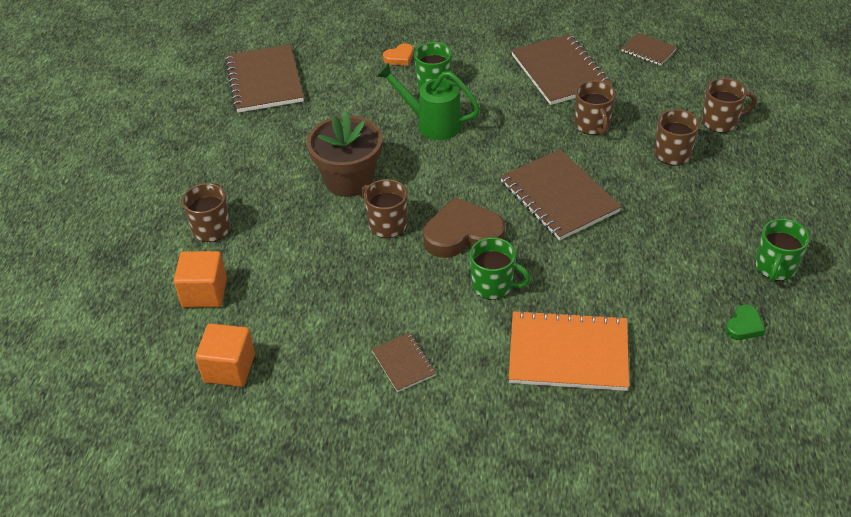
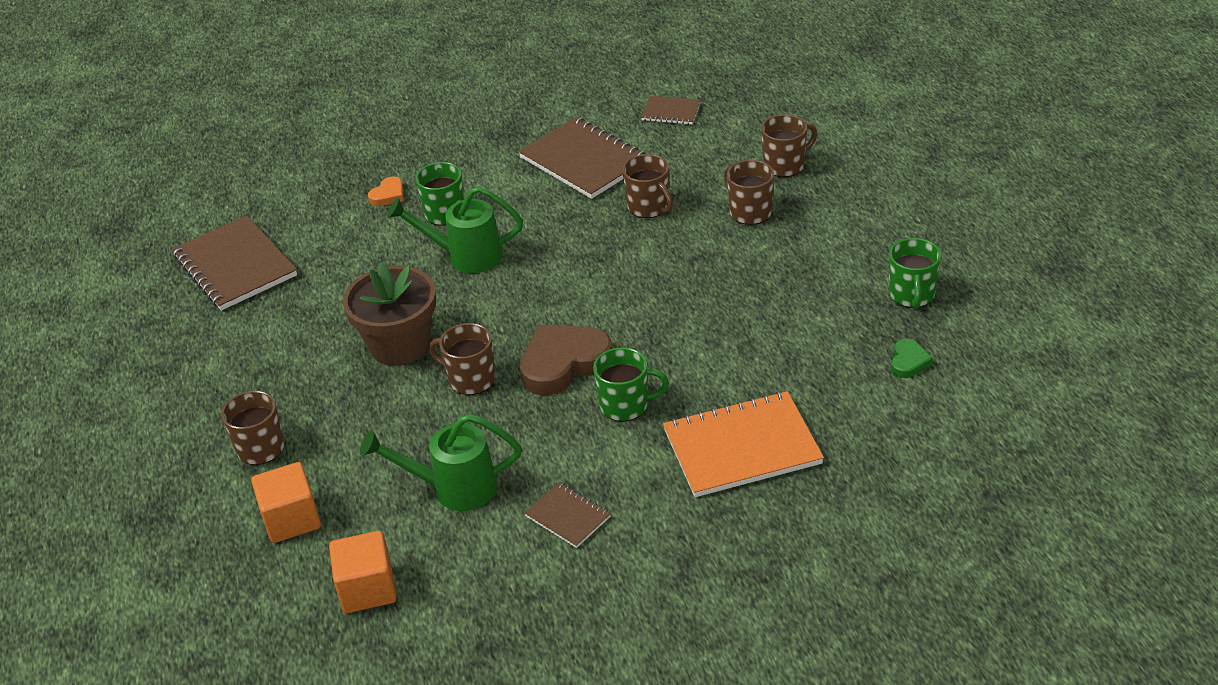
camera: 20 degrees left, 5 degrees down
(330, 309) = (453, 488): none -> green watering can
(559, 197) = (650, 292): brown notebook -> none

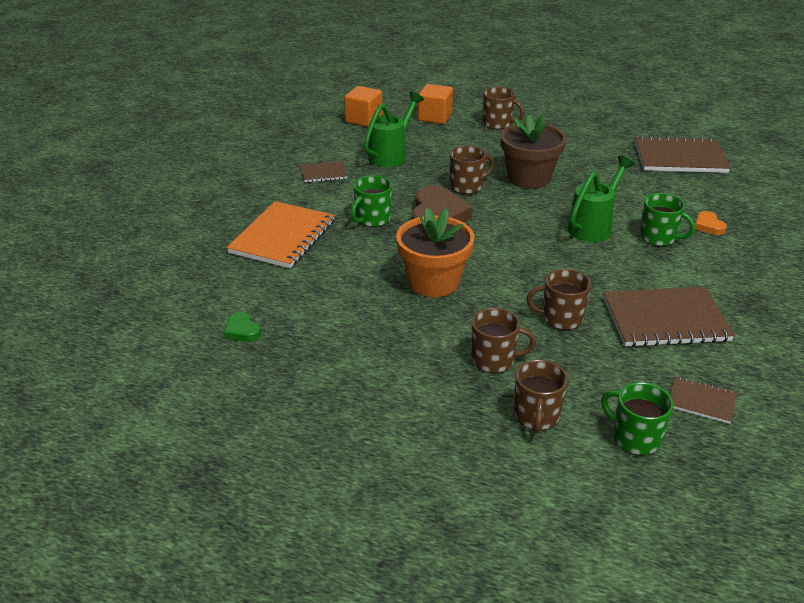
camera: 125 degrees right, 5 degrees down
(671, 112) = (701, 401): brown notebook -> brown notebook turned 60 degrees clockwise
(686, 298) = (434, 282): none -> orange flower pot
(912, 295) = (293, 375): green mug -> green mug (635, 438)

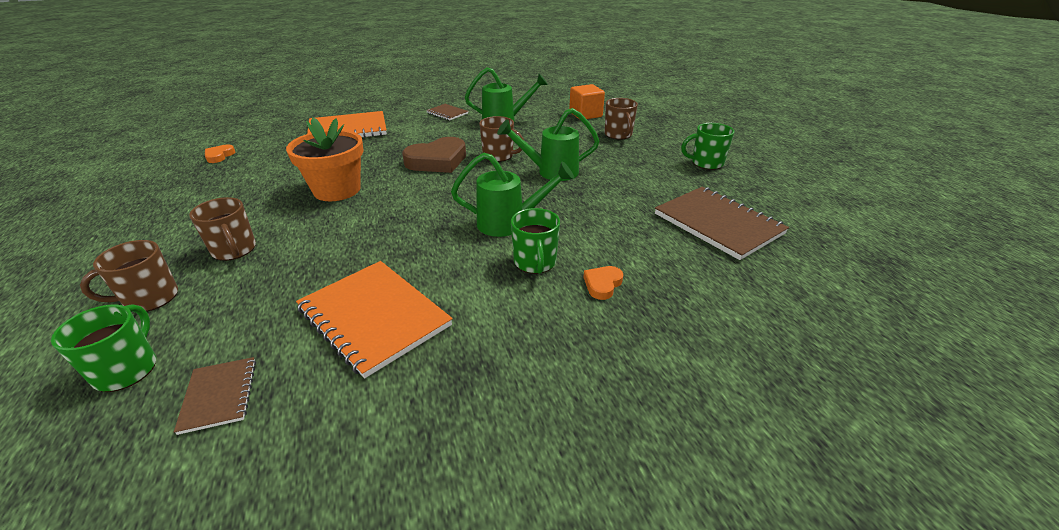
camera: 50 degrees right, 0 degrees up
(242, 330) = (219, 156): green heart -> orange heart
(364, 119) = (540, 99): orange cube -> none
(372, 219) = (404, 144): green mug -> green mug (706, 163)
(529, 178) = (550, 172): brown flower pot -> green watering can
(561, 318) = (327, 259): brown mug -> none
(665, 319) = (374, 317): brown notebook -> orange notebook

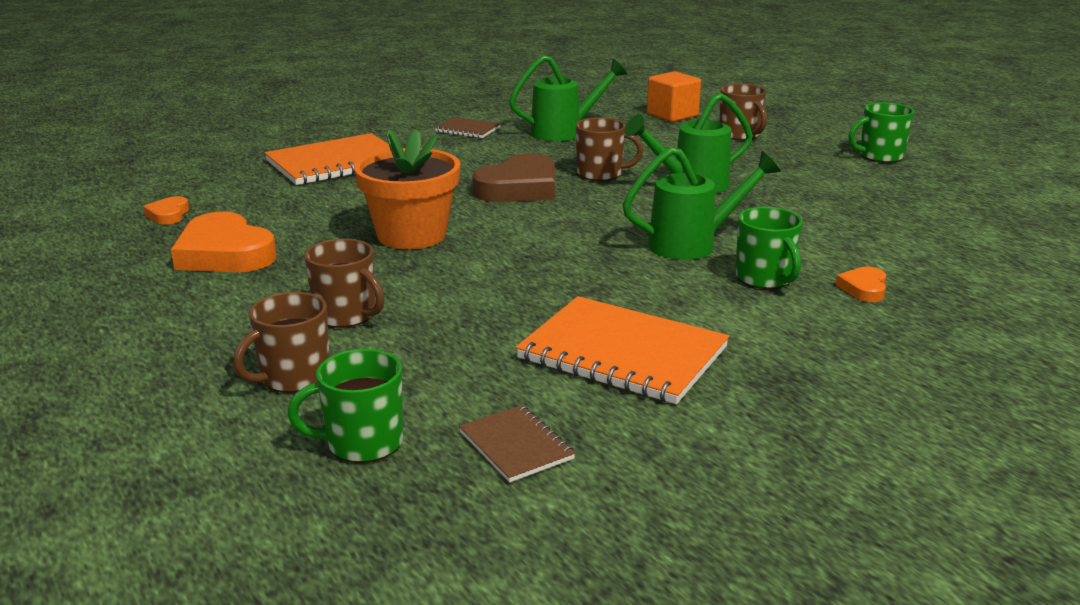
camera: 15 degrees left, 10 degrees down
(127, 369) = (362, 443): green mug -> green mug turned 90 degrees counterclockwise
(218, 189) = (224, 253): none -> orange heart
(718, 224) = (945, 216): brown notebook -> none

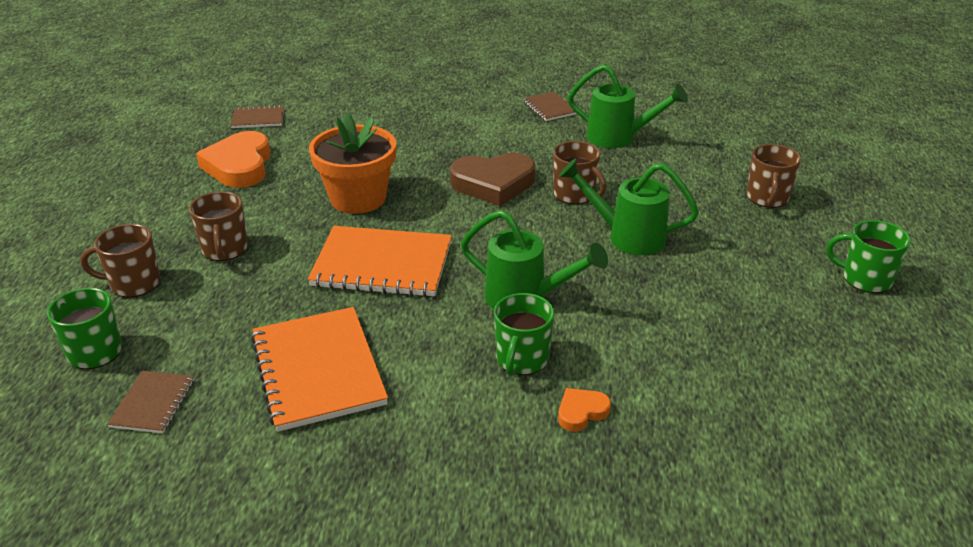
camera: 40 degrees right, 10 degrees up
(168, 215) = (258, 119): orange heart -> brown notebook
(336, 163) = (413, 109): orange notebook -> orange notebook (382, 264)
(672, 115) = (743, 151): orange cube -> none

